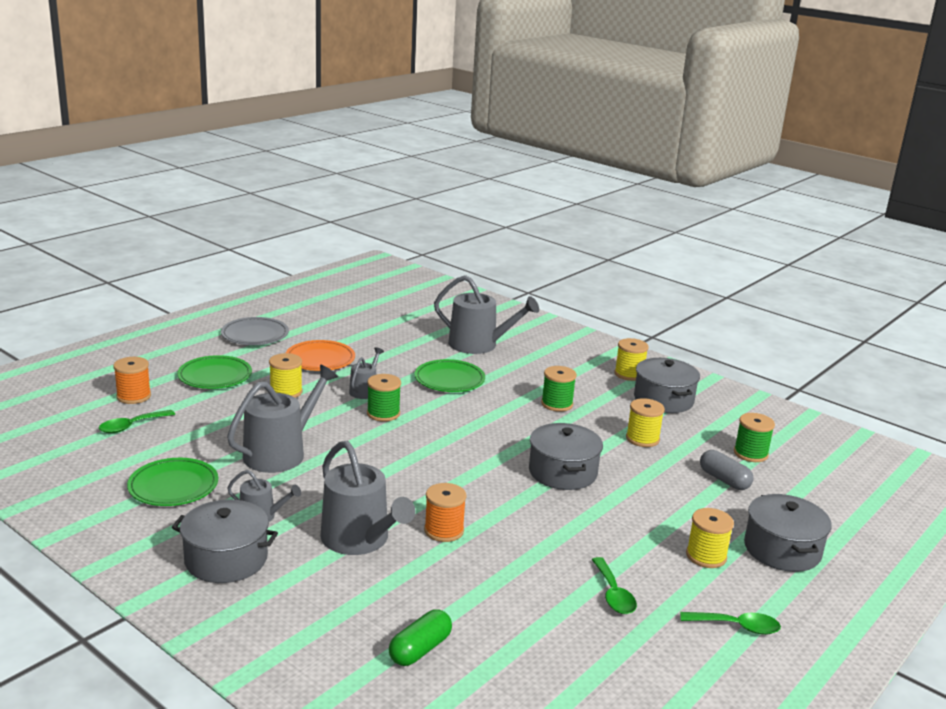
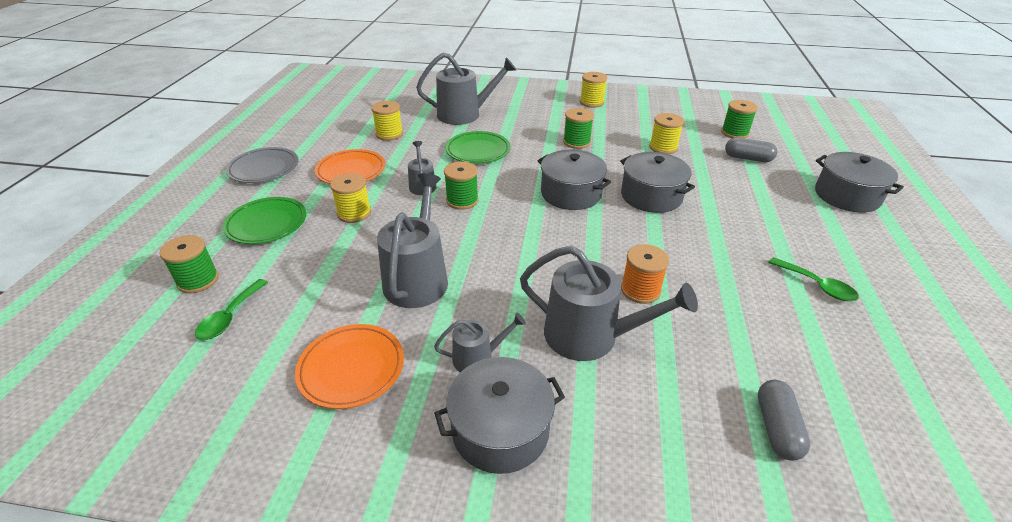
camera: 30 degrees left, 15 degrees up
(134, 396) = (198, 280): orange spool -> green spool
(173, 486) = (351, 368): green plate -> orange plate
(420, 649) = (776, 428): green capsule -> grey capsule
(663, 399) = (636, 113): grey pot -> grey pot (571, 193)
(706, 556) = (819, 222): yellow spool -> yellow spool (389, 134)
(737, 627) = (912, 271): green spoon -> none

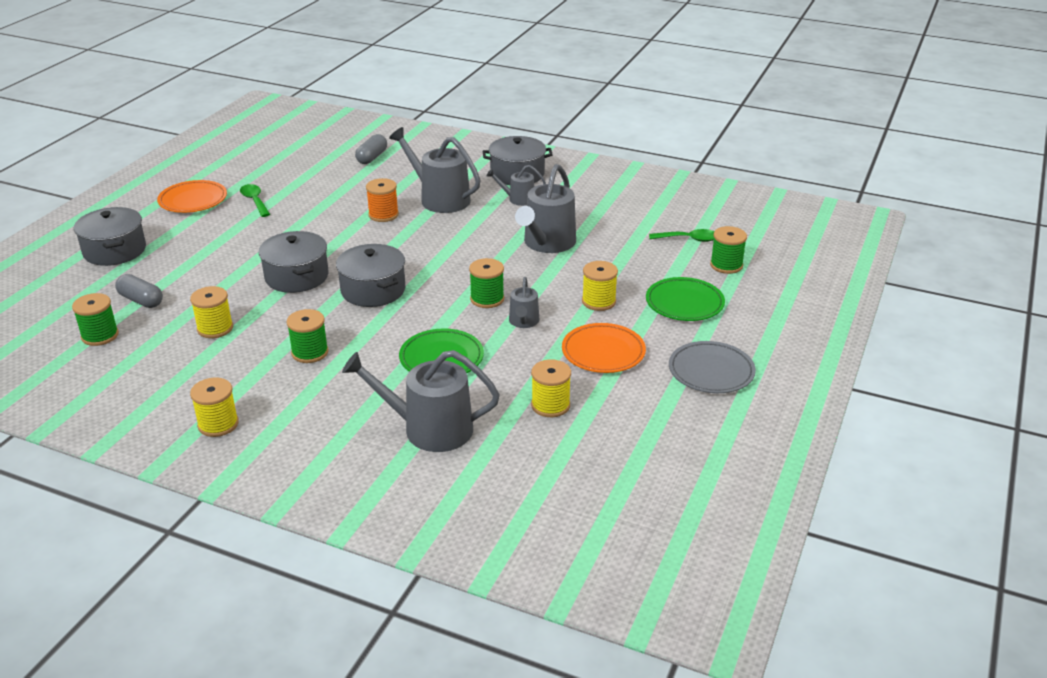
camera: 165 degrees left, 5 degrees down
(230, 317) = (689, 239): green spoon -> green spoon turned 60 degrees clockwise
(351, 368) = (599, 205): orange plate -> orange plate (193, 200)

